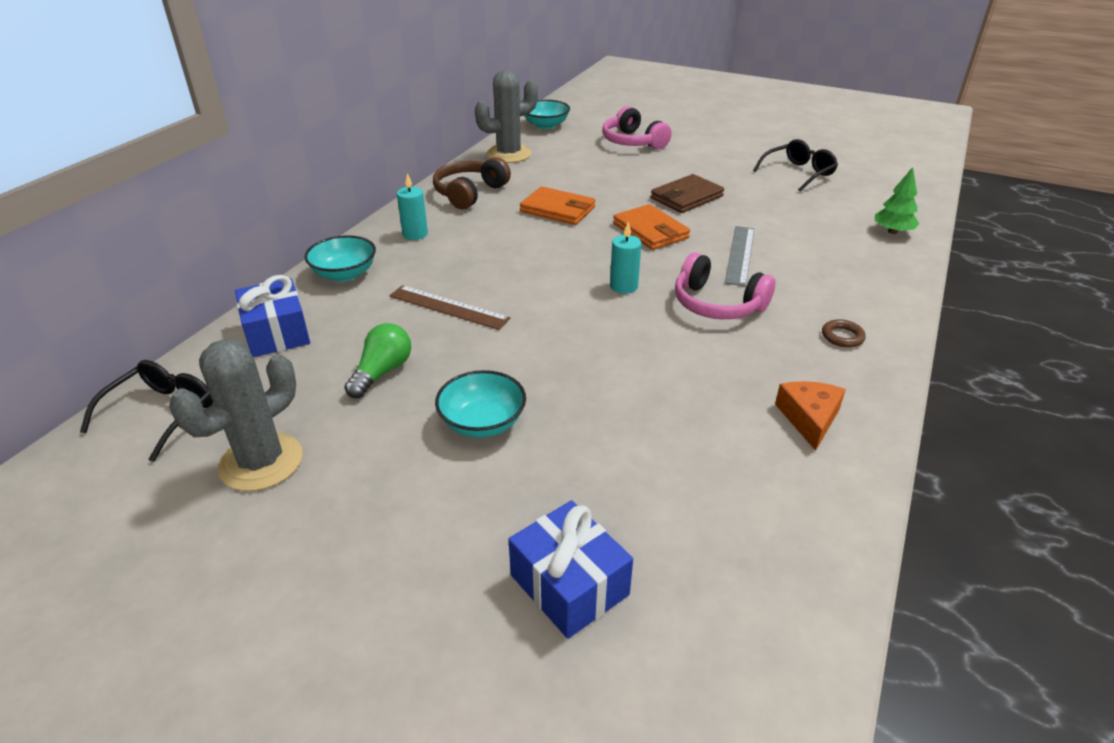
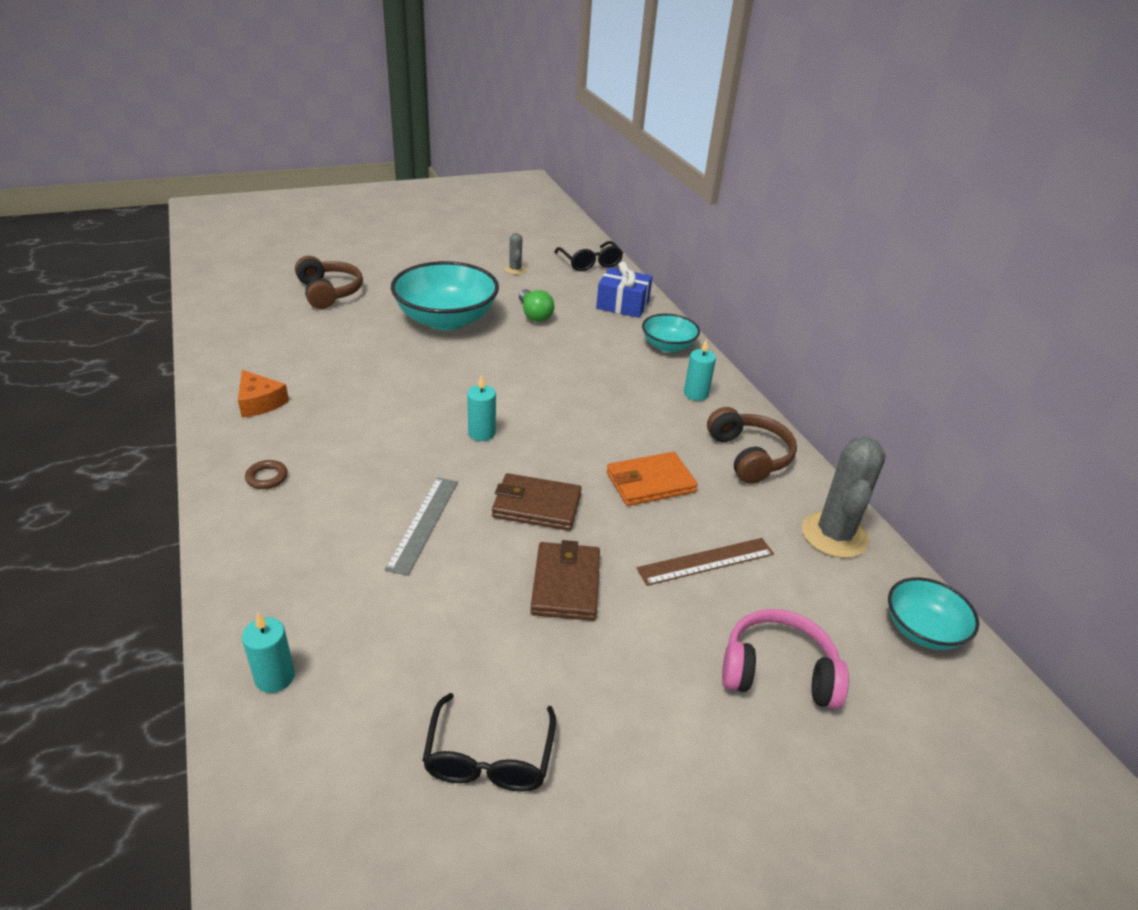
camera: 130 degrees right, 0 degrees up
(261, 462) = (515, 270): grey cactus -> grey cactus, size x0.49
(448, 307) = (568, 359): brown ruler -> brown ruler (706, 561)
(482, 423) = (446, 319): turquoise bowl -> turquoise bowl, size x1.85
(569, 585) = (329, 292): blue gift -> brown headphones
(650, 231) = (536, 506): orange wallet -> brown wallet
(717, 304) = (393, 455): pink headphones -> none
(740, 255) = (423, 523): grey ruler -> grey ruler turned 45 degrees clockwise
(892, 232) = (275, 677): green tree -> turquoise candle

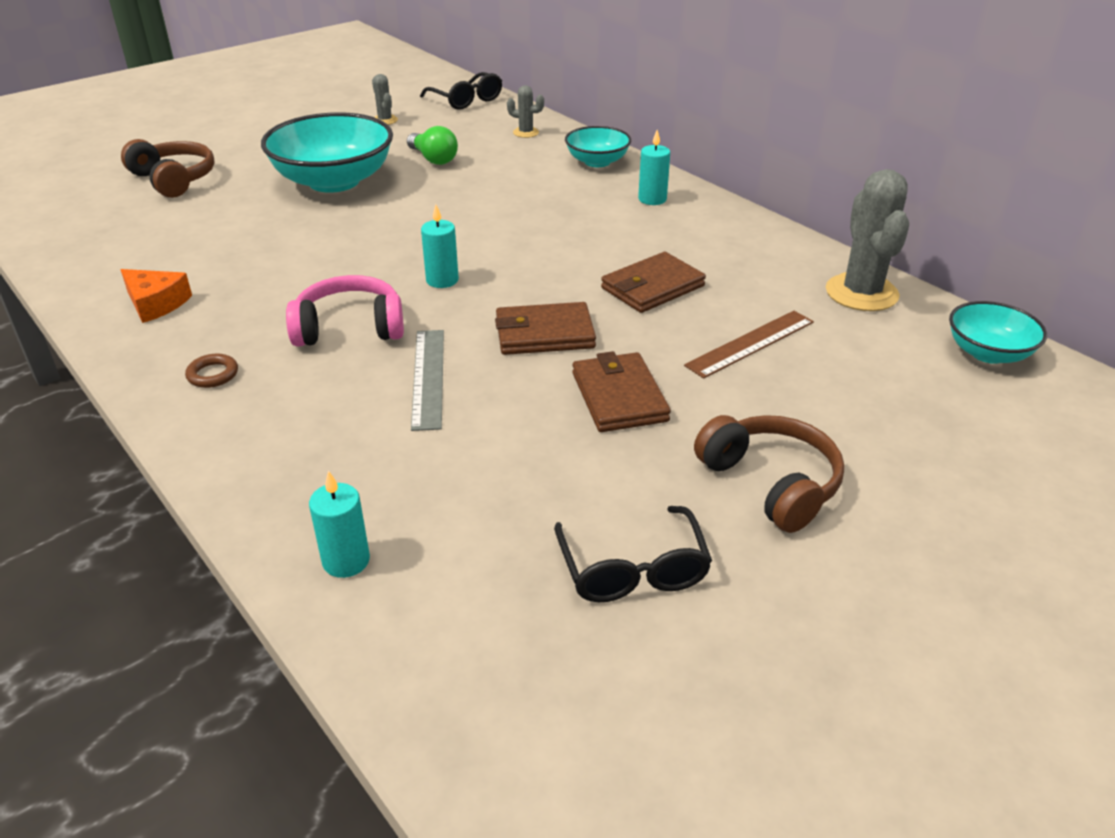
camera: 15 degrees left, 0 degrees up
(622, 305) = (526, 133): blue gift -> grey cactus
(650, 482) = (652, 287): orange wallet -> brown wallet
(749, 456) = (739, 243): brown headphones -> brown headphones (771, 483)
(778, 672) = (876, 420): pink headphones -> pink headphones (349, 328)

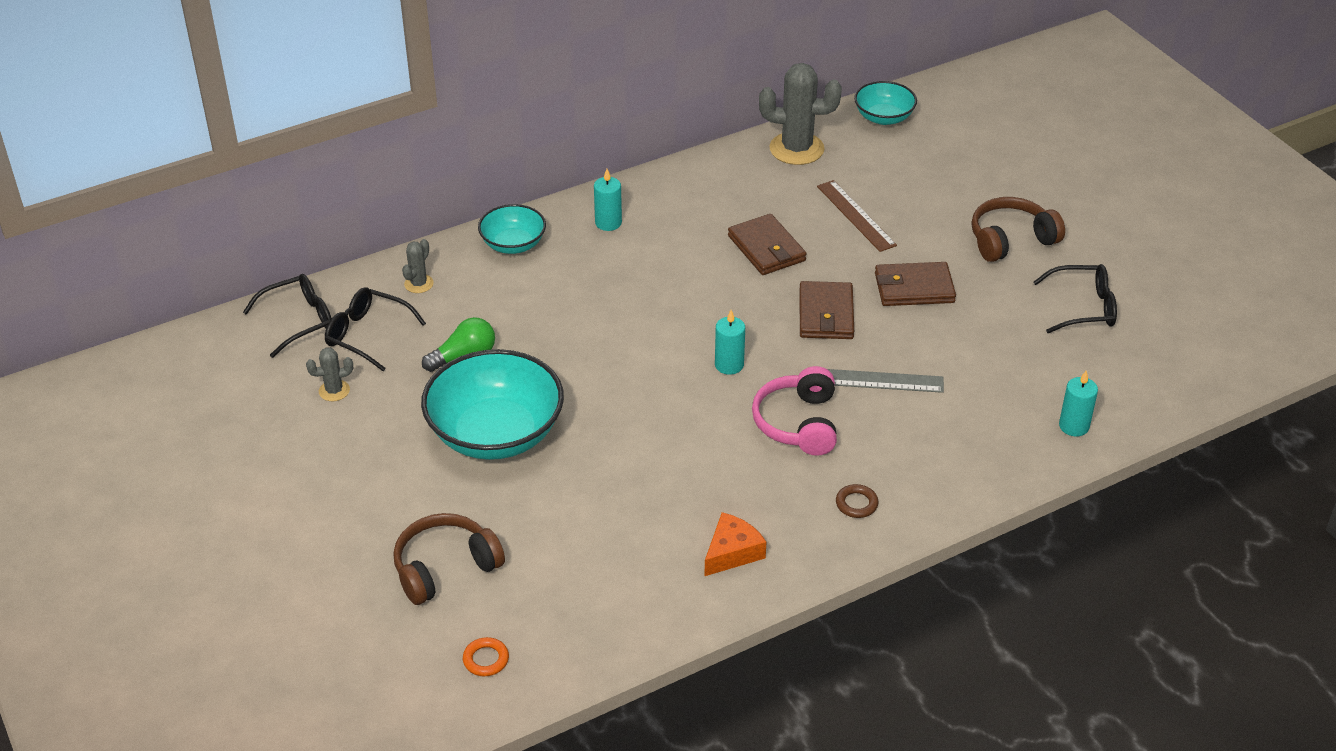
camera: 80 degrees left, 5 degrees up
(63, 205) = (486, 659): none -> orange ring
(455, 123) = (367, 334): none -> black glasses

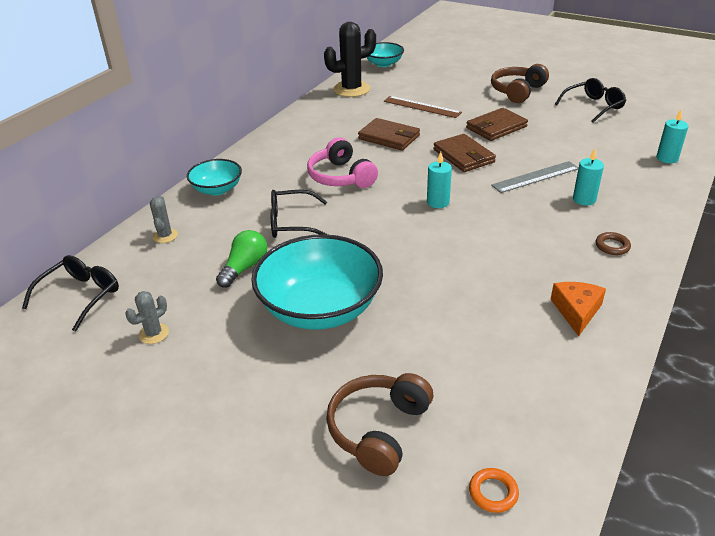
camera: 30 degrees left, 5 degrees down
(367, 334) = (150, 283): black glasses -> black glasses (291, 223)
(608, 223) = (273, 157): turquoise candle -> turquoise candle (584, 199)
(796, 149) = (351, 89): grey cactus -> black cactus
(798, 423) = (519, 216): pink headphones -> pink headphones (341, 177)

